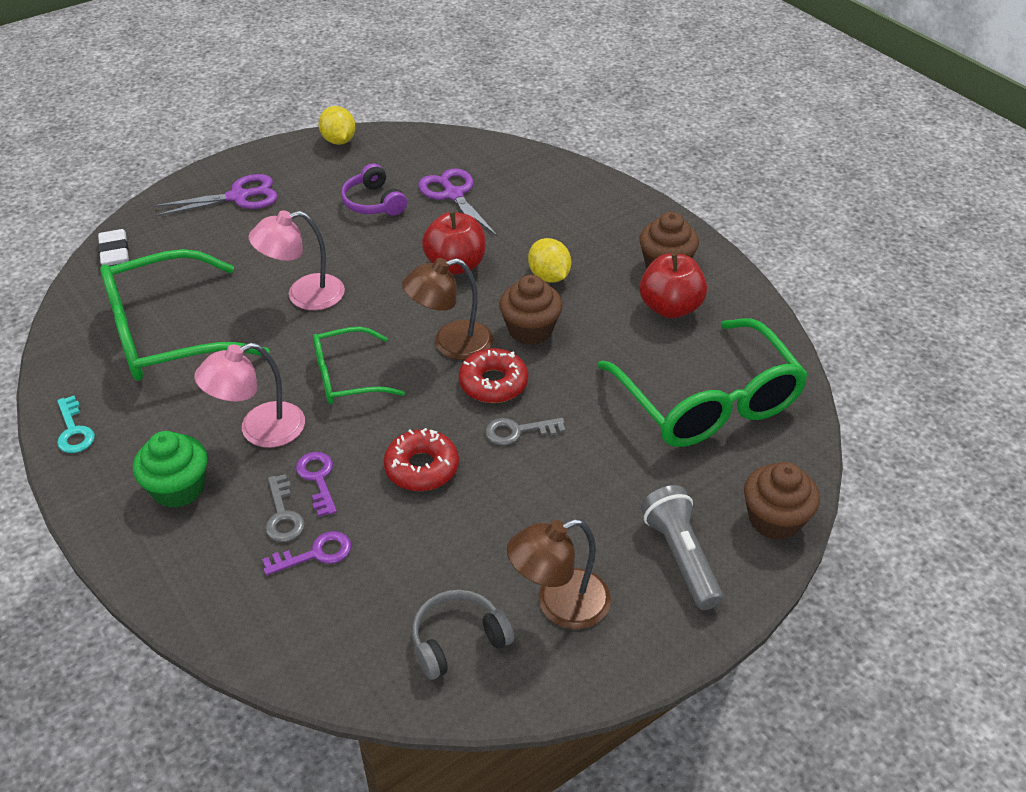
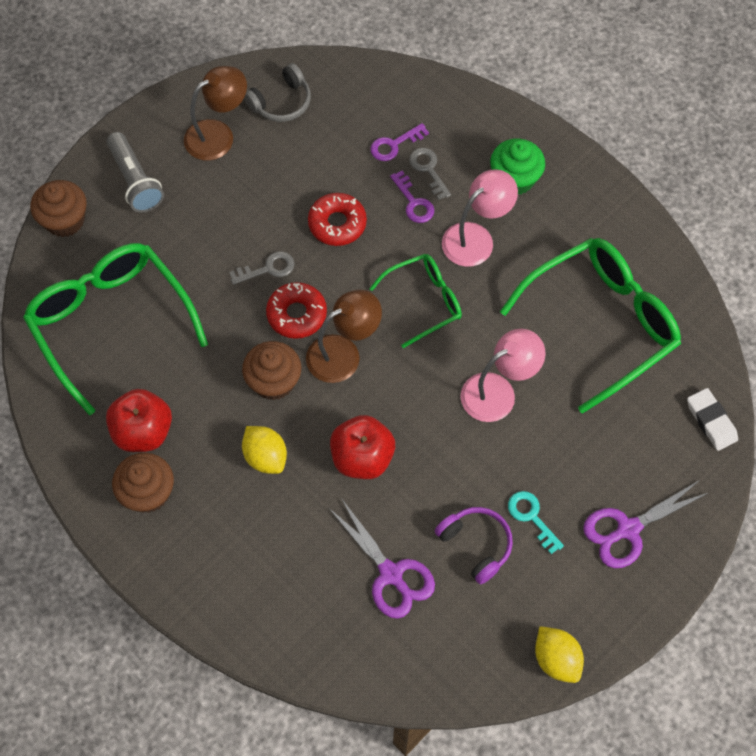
camera: 170 degrees right, 20 degrees up
(74, 430) = (622, 215): turquoise key -> turquoise key (531, 517)

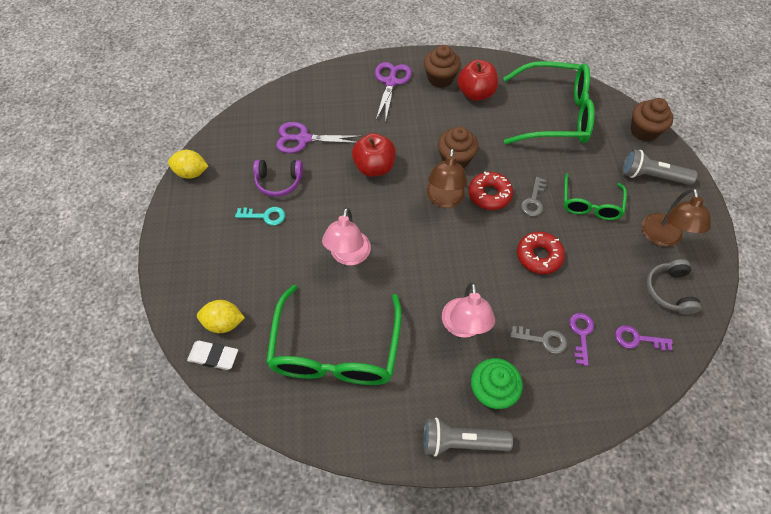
camera: 130 degrees right, 5 degrees down
(265, 457) = (415, 130): yellow lemon -> yellow lemon (224, 323)
(413, 202) = (522, 311): purple key -> purple key (637, 339)
(424, 301) = (442, 263): green glasses -> green glasses (590, 204)
(579, 174) = (461, 441): none -> grey flashlight
(628, 529) = (209, 255): purple scissors -> purple scissors (391, 82)

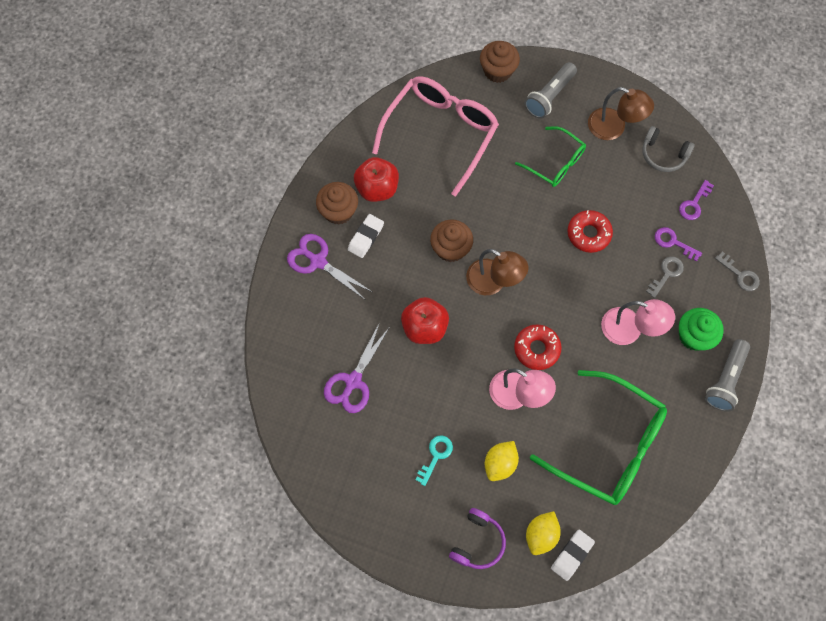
camera: 65 degrees left, 10 degrees up
(192, 173) = (343, 513): yellow lemon -> yellow lemon (500, 464)
(279, 182) = (398, 427): purple headphones -> purple headphones (478, 542)
(429, 102) = (366, 237): none -> white eraser
(489, 194) = (506, 240): red donut -> red donut (536, 349)
(533, 200) = (530, 206): grey key -> grey key (740, 275)
(555, 114) = (441, 133): green glasses -> pink glasses

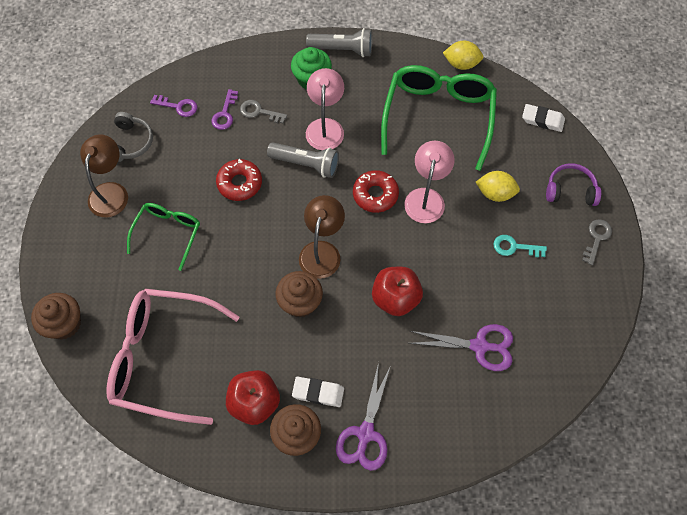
camera: 110 degrees left, 5 degrees down
(541, 535) = (538, 146): yellow lemon -> yellow lemon (461, 64)
(549, 96) = (86, 261): grey flashlight -> grey flashlight (306, 164)
(740, 275) = (239, 58): grey key -> grey key (596, 238)

